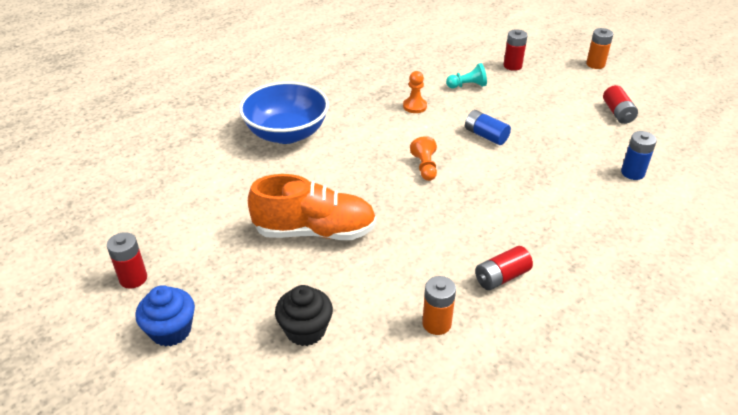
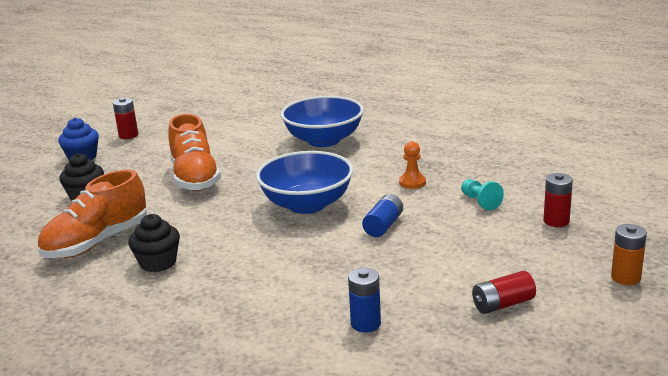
camera: 75 degrees right, 15 degrees down
(425, 167) = (307, 204): orange pawn -> blue bowl
(436, 323) = (97, 242): orange battery -> orange shoe
(501, 277) = (158, 262): red battery -> black cupcake

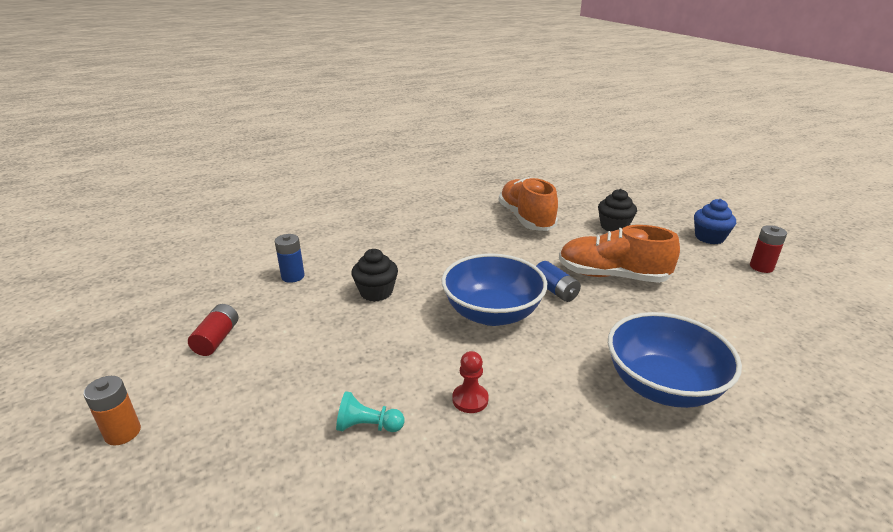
camera: 120 degrees right, 5 degrees up
(158, 262) = (470, 231): black cupcake -> black cupcake (376, 292)
(383, 225) = (402, 337): blue battery -> blue battery (555, 291)
(412, 182) = (470, 399): orange pawn -> red pawn
(556, 221) = (256, 460): red battery -> none

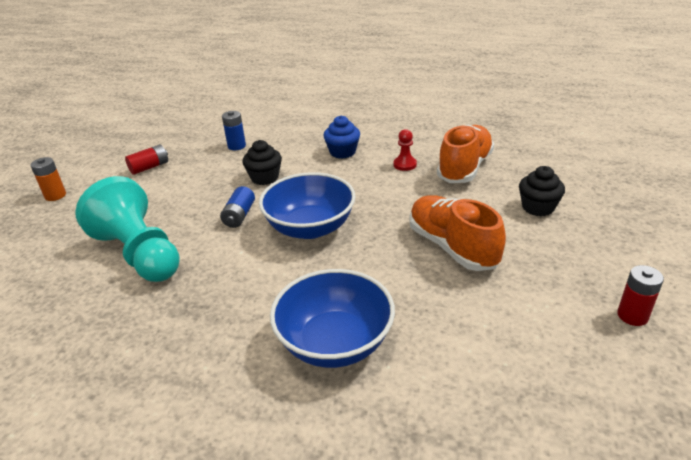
camera: 45 degrees right, 5 degrees up
(368, 426) = (139, 253): turquoise pawn -> turquoise pawn, size x2.49
(470, 399) = (207, 272): red pawn -> red pawn (405, 164)
(555, 291) = (382, 235): blue battery -> blue battery (239, 216)
(709, 237) = (629, 261): blue cupcake -> blue cupcake (342, 152)

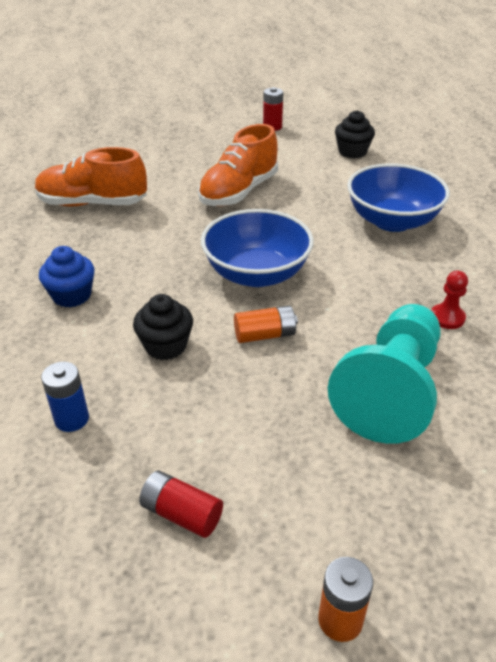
camera: 115 degrees left, 5 degrees up
(239, 216) = (265, 335): blue battery -> orange battery
(405, 164) = (95, 241): red pawn -> red pawn (447, 318)
(538, 207) = (156, 162): black cupcake -> black cupcake (352, 152)

